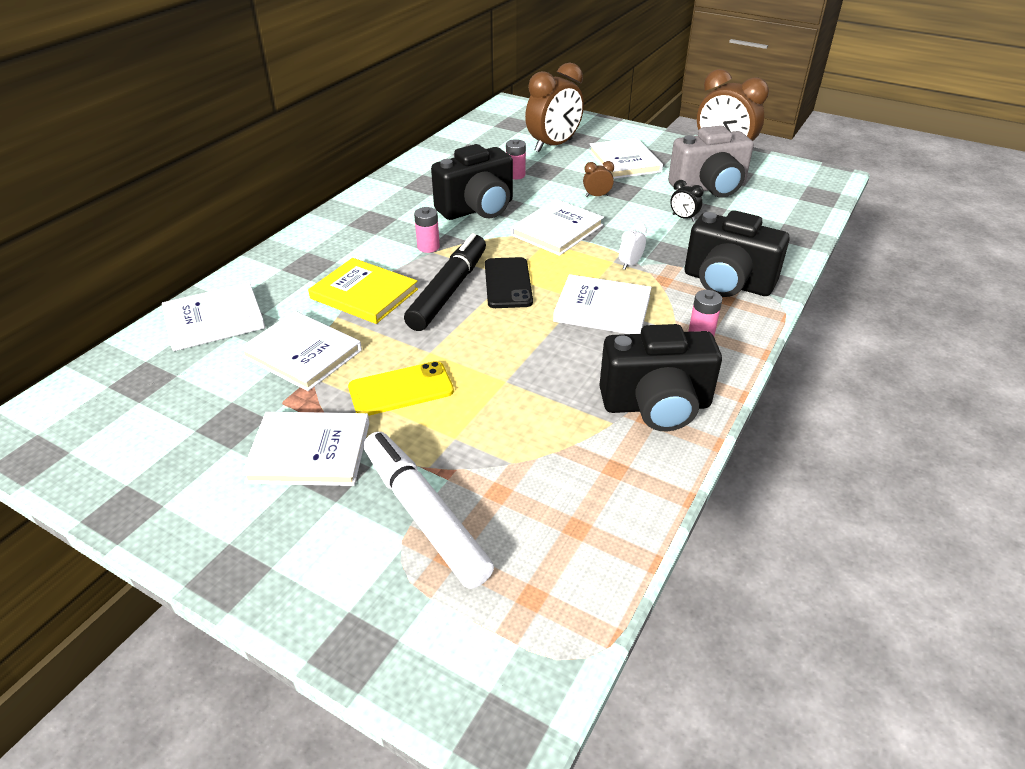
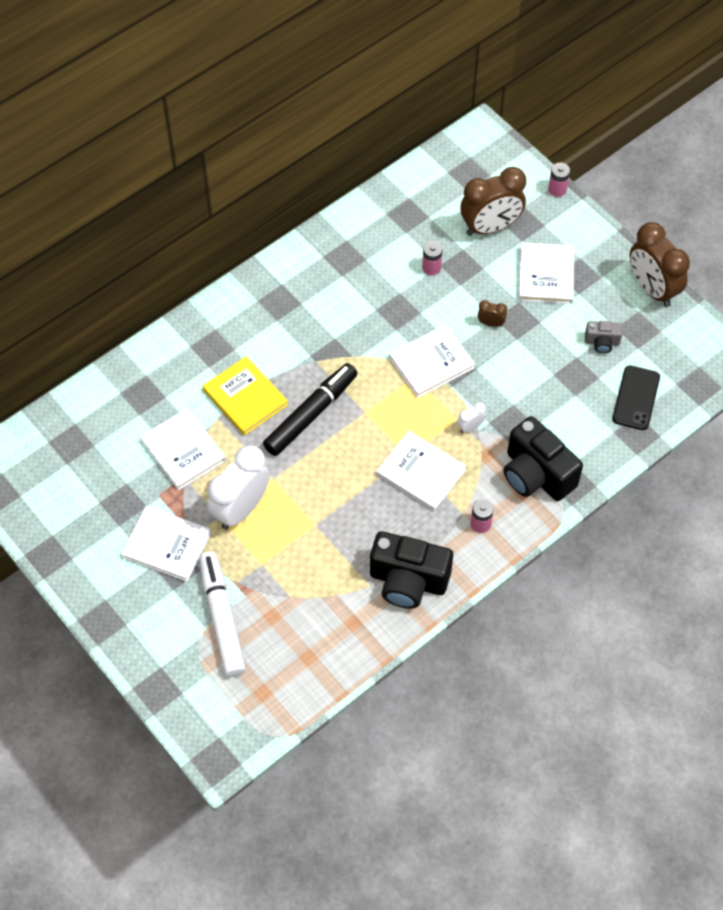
camera: 20 degrees right, 20 degrees up
(214, 320) = (128, 393): white book -> none
(401, 389) = (241, 509): yellow phone -> white clock
(428, 247) = (314, 353): pink battery -> pink battery (557, 189)
(477, 209) = (375, 311): black camera -> none
(508, 283) = (360, 419): black phone -> black phone (636, 398)
(683, 218) = (551, 379): black clock -> none
(709, 188) = (602, 342): grey camera -> grey camera, size x0.48

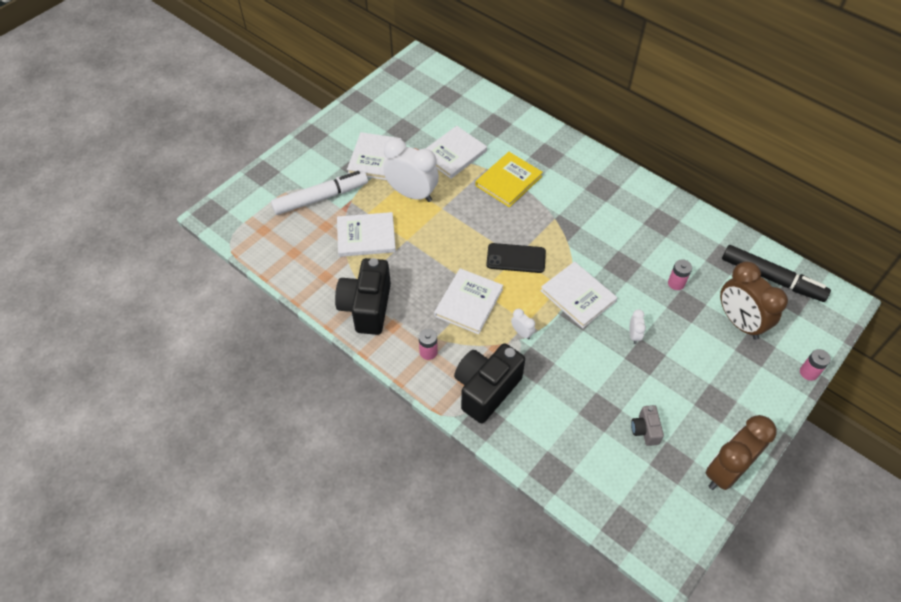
camera: 80 degrees right, 5 degrees down
(311, 414) = (505, 223): black marker -> black marker (771, 278)
(491, 323) = (634, 335): brown clock -> white clock
(546, 275) = (704, 374): white book -> white book (366, 236)
(636, 398) = (591, 467): black phone -> black phone (516, 258)

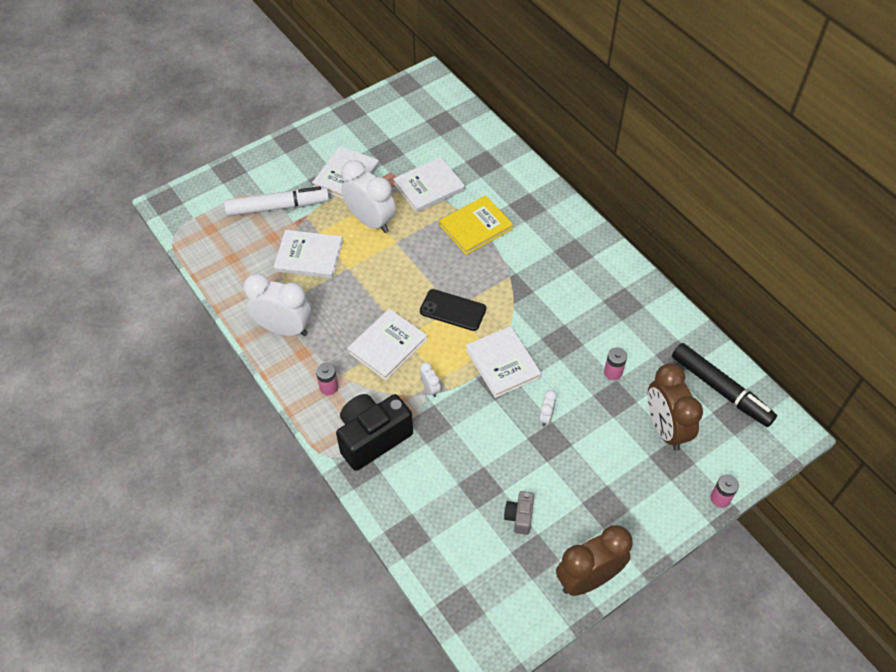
camera: 15 degrees right, 0 degrees up
(366, 307) = (284, 329): black camera -> white clock

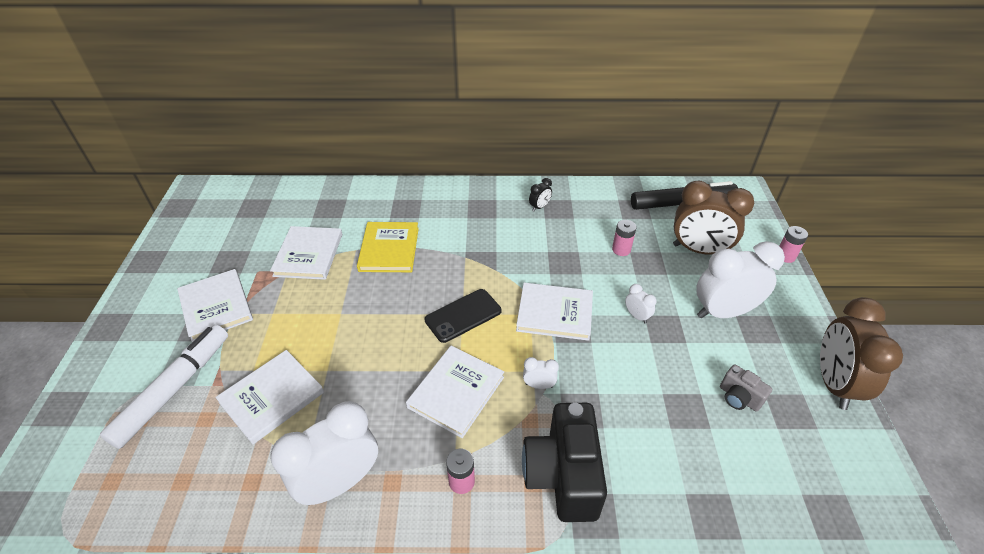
camera: 55 degrees left, 10 degrees down
(371, 221) = (293, 318): white clock -> white clock (723, 312)
(387, 346) = (456, 392): white book -> white book turned 45 degrees clockwise
(612, 290) = (539, 207): none -> black clock

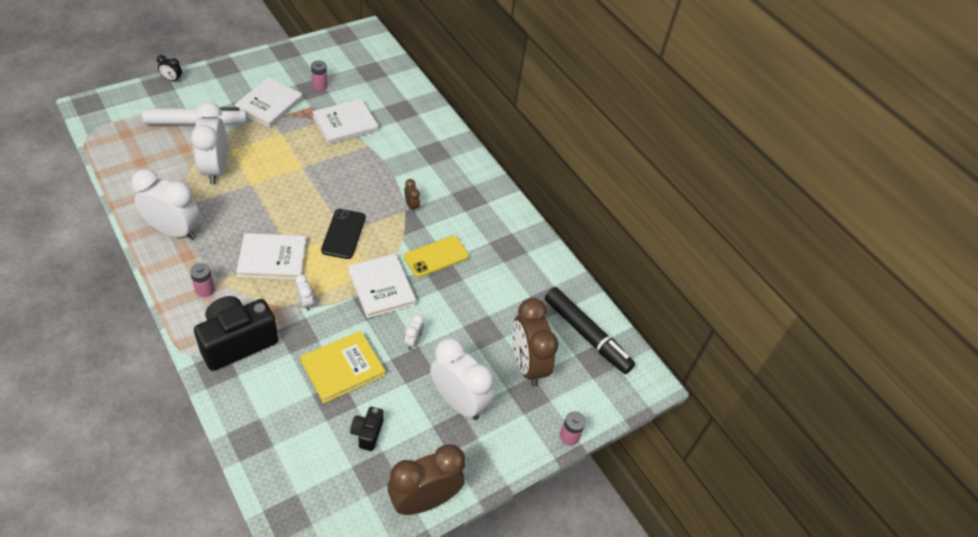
camera: 50 degrees right, 5 degrees up
(272, 397) = (215, 169): white book -> white clock
(389, 249) = (382, 163): yellow book -> yellow book (342, 368)
(463, 250) = (411, 206): none -> brown clock
(463, 315) = (343, 234): black phone -> black phone turned 75 degrees clockwise
(539, 207) = (500, 234): black clock -> black clock (172, 79)
(540, 258) = (436, 257): none -> yellow phone
(621, 250) = (486, 308): pink battery -> pink battery (320, 85)
(739, 397) = (367, 433): grey camera -> black camera

